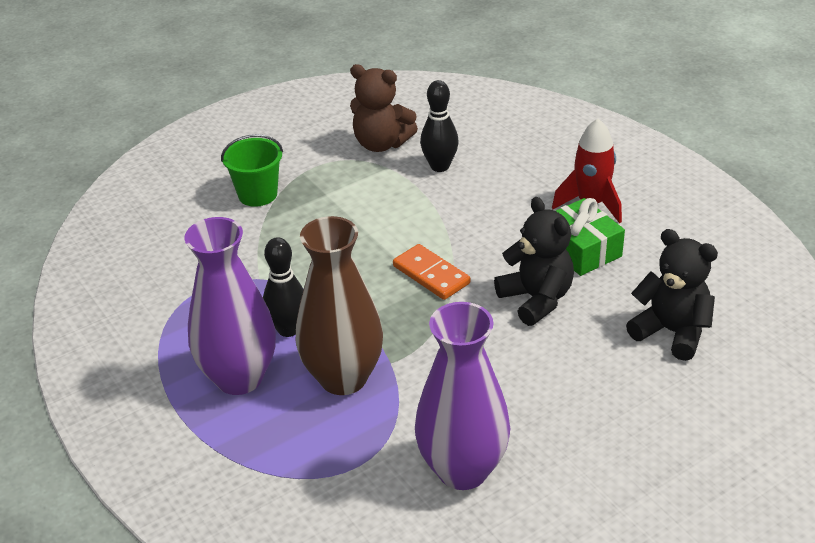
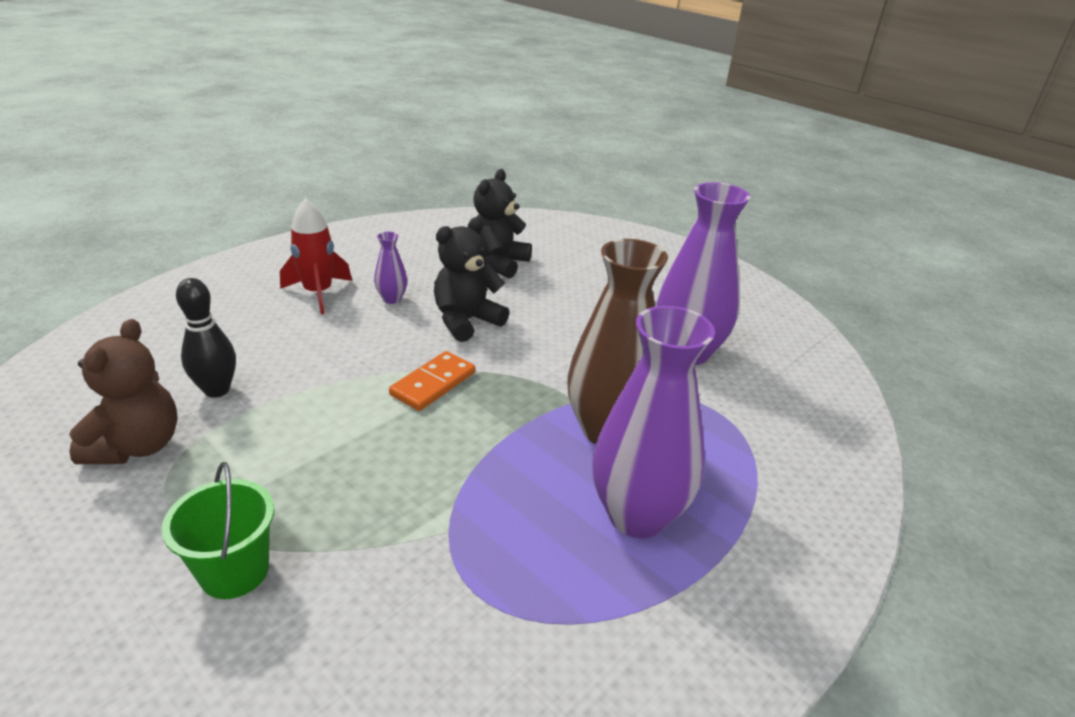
camera: 105 degrees left, 5 degrees down
(288, 329) = (543, 485): black bowling pin -> none
(581, 250) = (392, 299): green gift -> purple vase

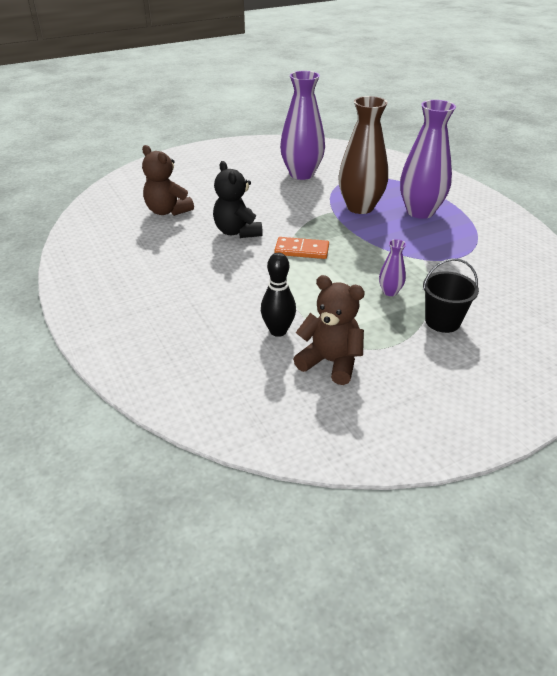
camera: 70 degrees left, 5 degrees up
(235, 571) = (442, 321): green bucket -> black bucket
(318, 293) = (166, 285): red rocket -> none
(392, 299) = (193, 256): purple vase -> purple vase (390, 292)
(433, 384) = (301, 250): orange domino -> orange domino turned 45 degrees counterclockwise
(498, 263) = (167, 211): black teddy bear -> brown teddy bear

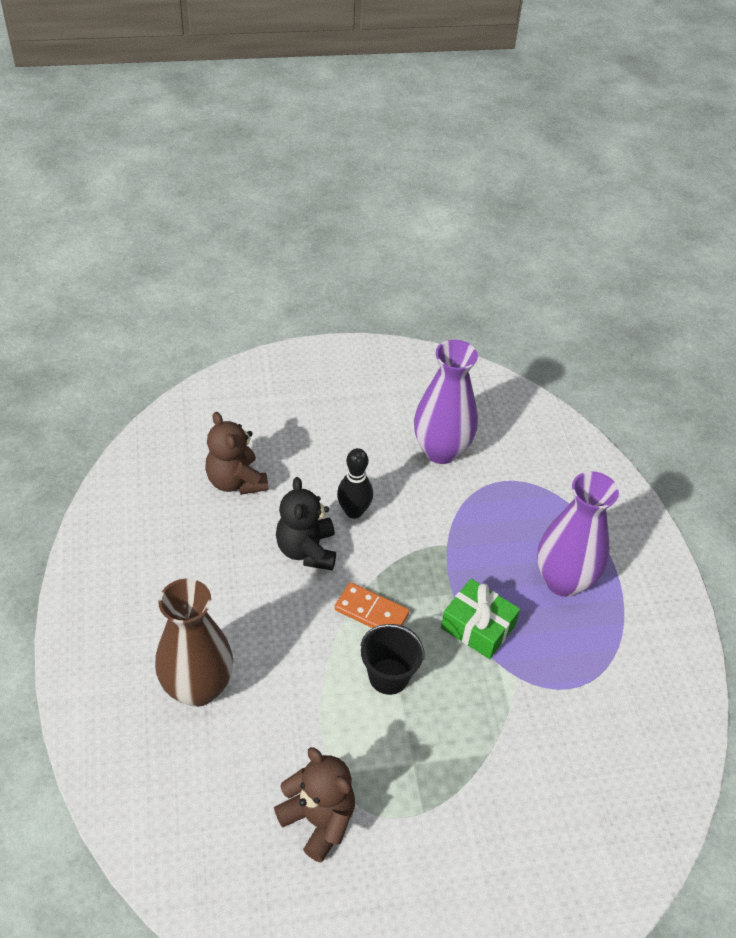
camera: 15 degrees right, 10 degrees up
(278, 331) = (281, 748): black bowling pin -> black bowling pin (354, 511)
(360, 207) = (486, 547): brown vase -> brown vase (198, 687)
(379, 242) = (478, 627): none -> green gift
(390, 292) = (444, 724): purple vase -> none
(442, 321) = (482, 798): black bucket -> black bucket (388, 676)

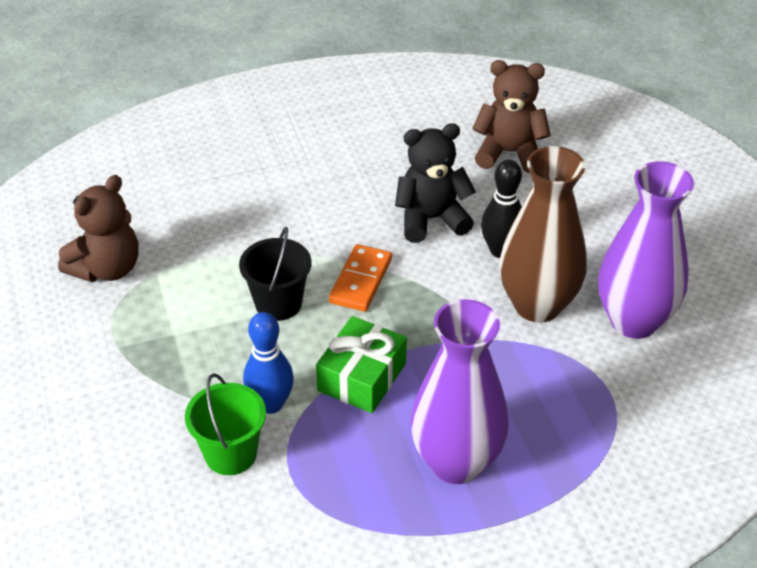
camera: 85 degrees right, 5 degrees down
(198, 687) = (242, 167): brown vase -> brown vase (537, 305)
(236, 481) = (509, 153): brown teddy bear -> brown teddy bear turned 45 degrees clockwise
(500, 694) = (270, 404): none -> blue bowling pin
(549, 728) = (230, 454): none -> green bucket

